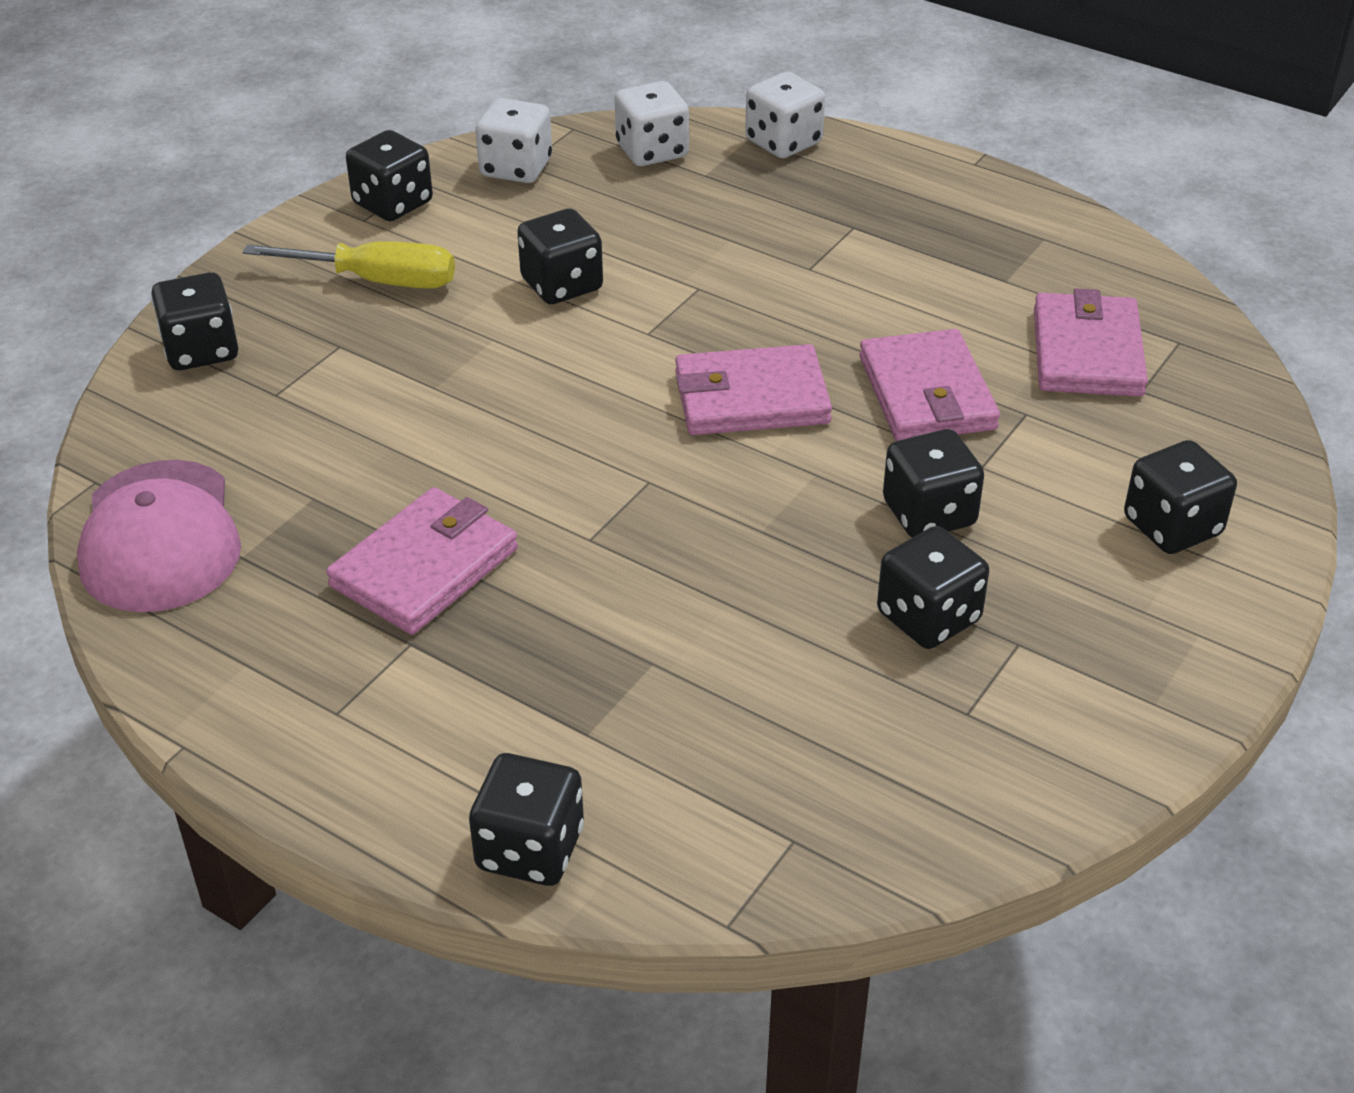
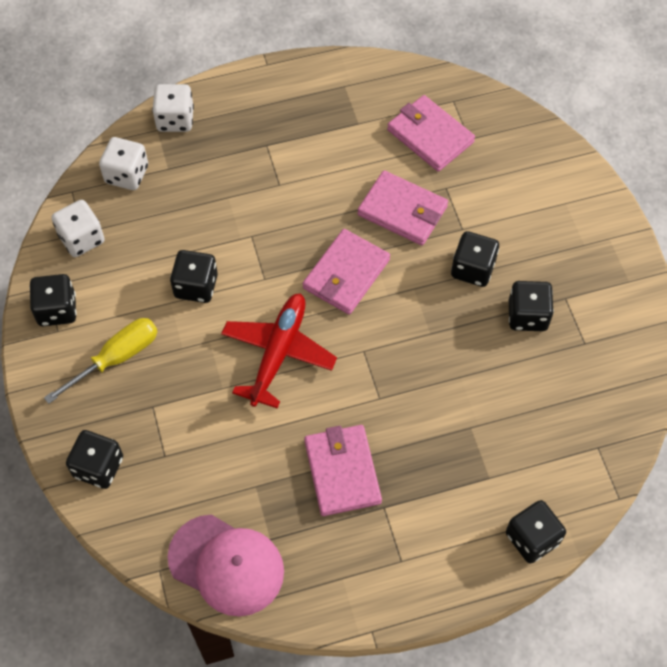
camera: 50 degrees left, 20 degrees up
(546, 406) = (278, 353): none -> red plane
(1172, 526) = (550, 197): black dice -> none

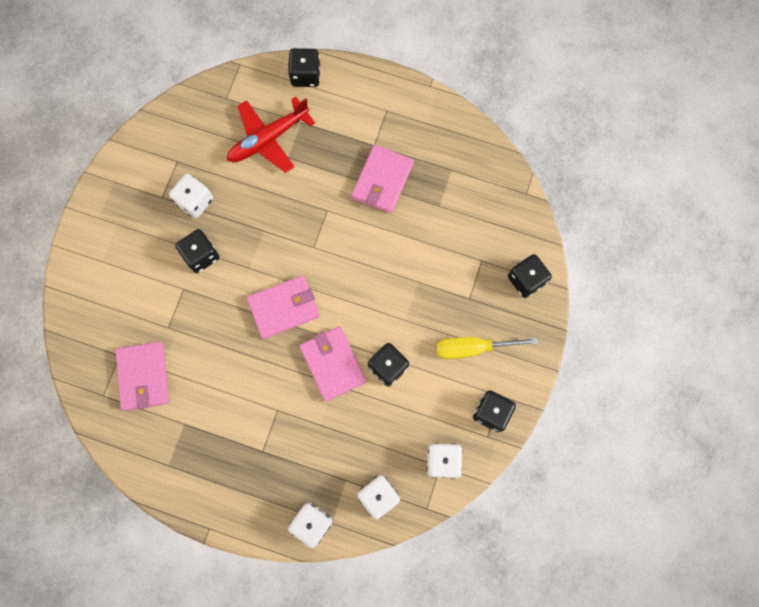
camera: 145 degrees left, 15 degrees up
(226, 565) = (486, 171): pink cap -> none
(278, 353) = (367, 281): red plane -> red plane (269, 138)
(402, 211) = (211, 329): pink wallet -> pink wallet (333, 364)
(527, 315) = (195, 201): black dice -> white dice

